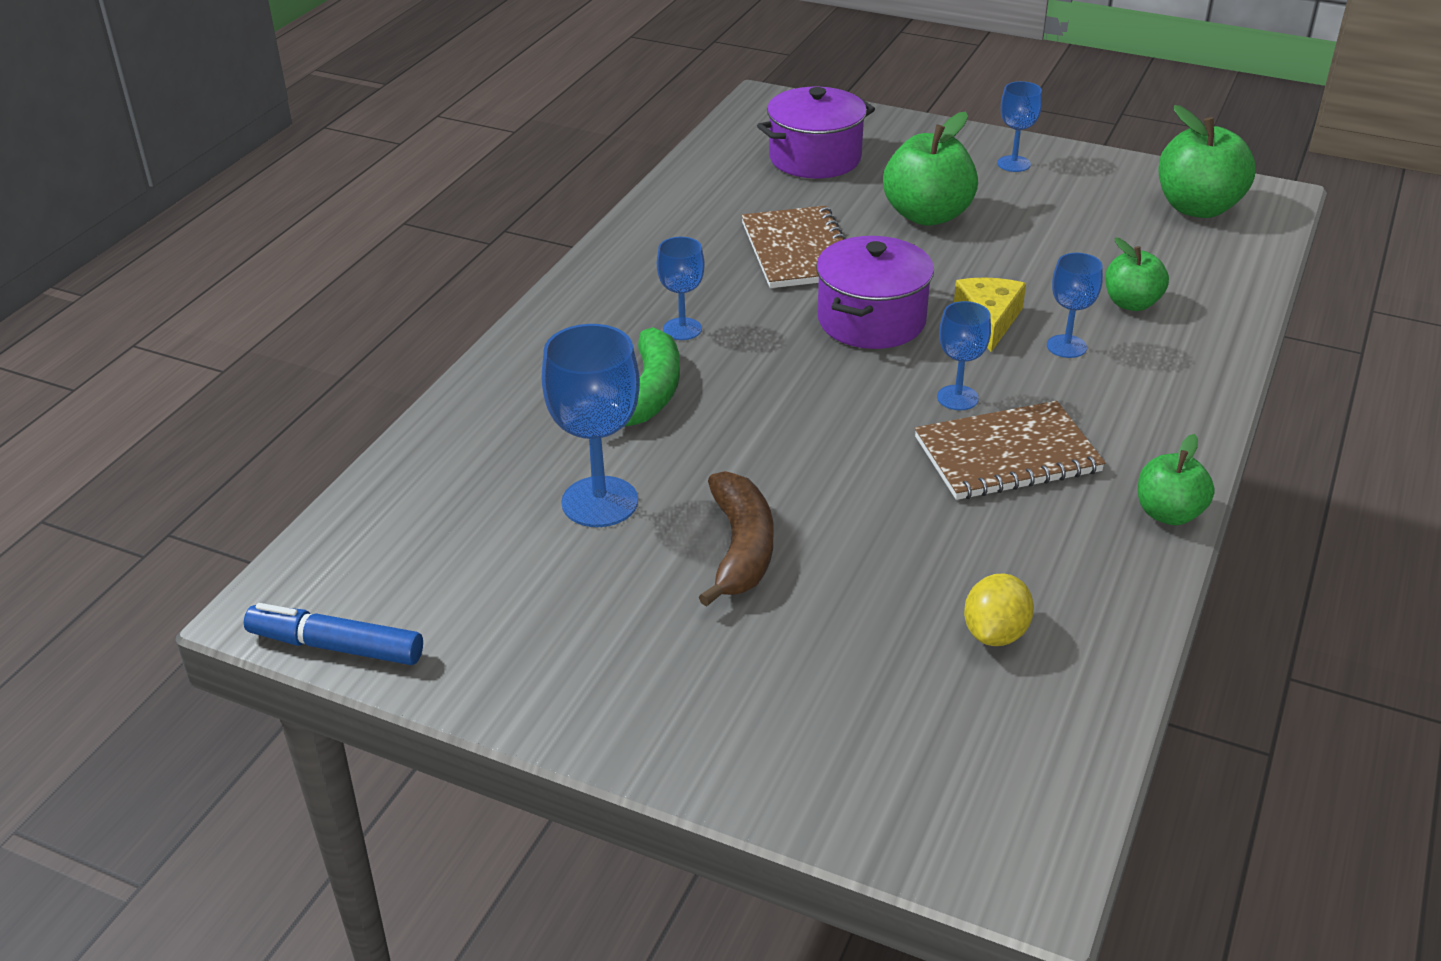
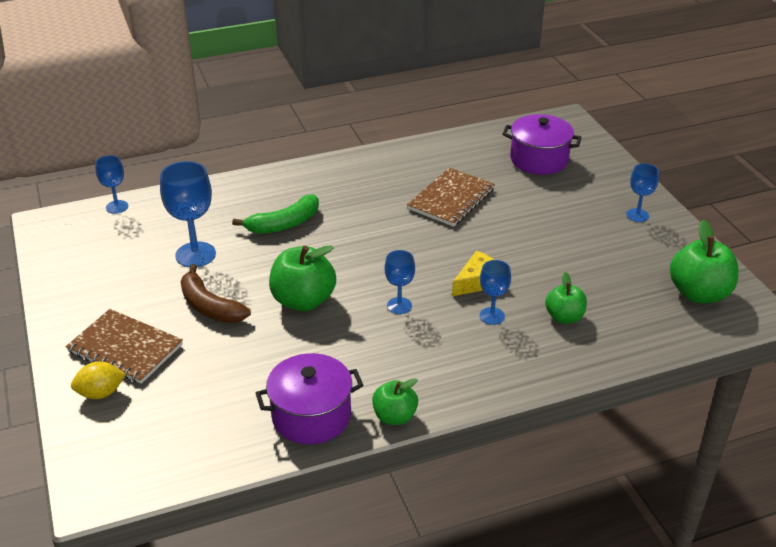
camera: 45 degrees right, 0 degrees up
(336, 646) = (41, 248): blue marker -> none
(682, 329) = (342, 205): blue goblet -> blue goblet (117, 207)
(741, 549) = (209, 306): brown banana -> brown banana turned 90 degrees clockwise
(871, 320) = (425, 249): purple pot -> purple pot (311, 416)
(927, 215) = (542, 216): green apple -> green apple (303, 301)
(995, 633) = (237, 406): yellow lemon -> yellow lemon (101, 393)
(1007, 455) = (374, 343): brown notebook -> brown notebook (125, 348)

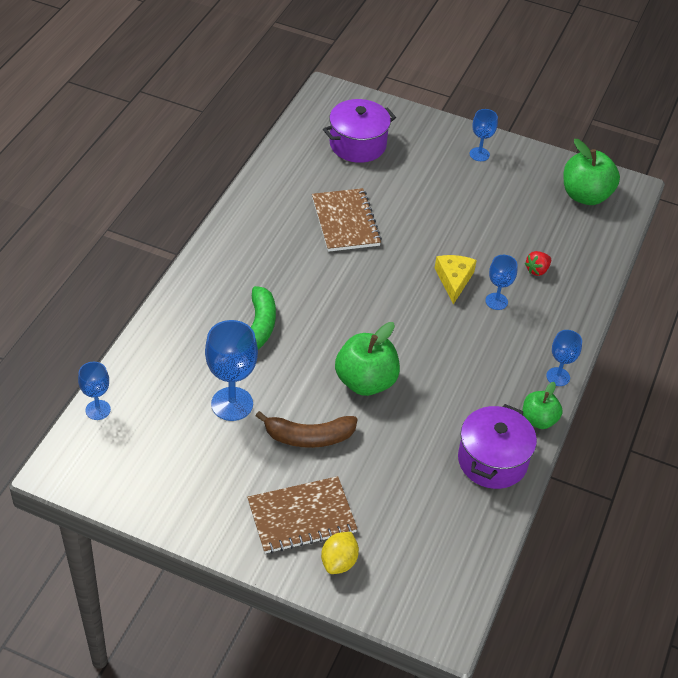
camera: 50 degrees left, 10 degrees up
(399, 306) = (432, 337): blue goblet -> blue goblet (558, 377)
(564, 317) = (537, 270): green apple -> red strawberry

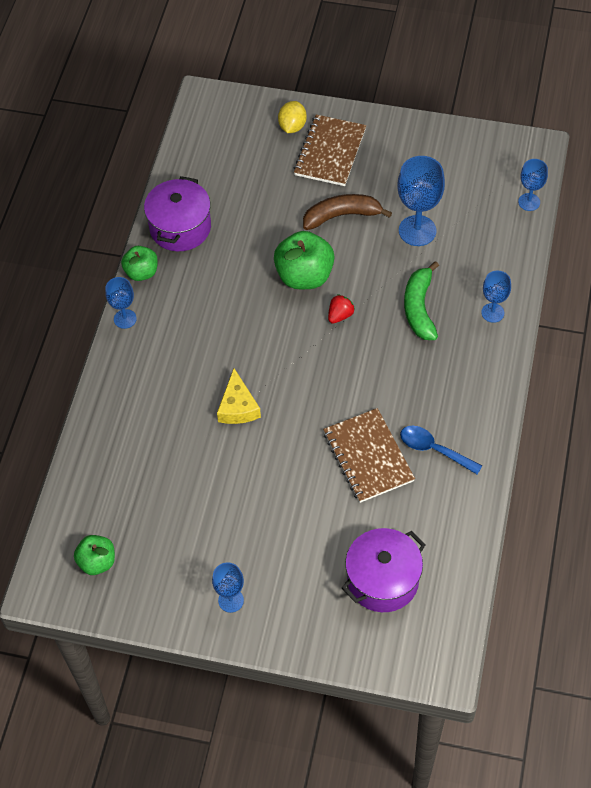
camera: 175 degrees right, 10 degrees up
(287, 216) = (434, 449): none -> blue spoon
(301, 517) = (330, 152): brown notebook -> brown notebook turned 45 degrees counterclockwise
(496, 301) = (191, 390): blue goblet -> blue goblet (492, 313)
(537, 270) = (150, 439): red strawberry -> red strawberry (340, 315)
(585, 195) = (97, 562): green apple -> green apple, size x0.61

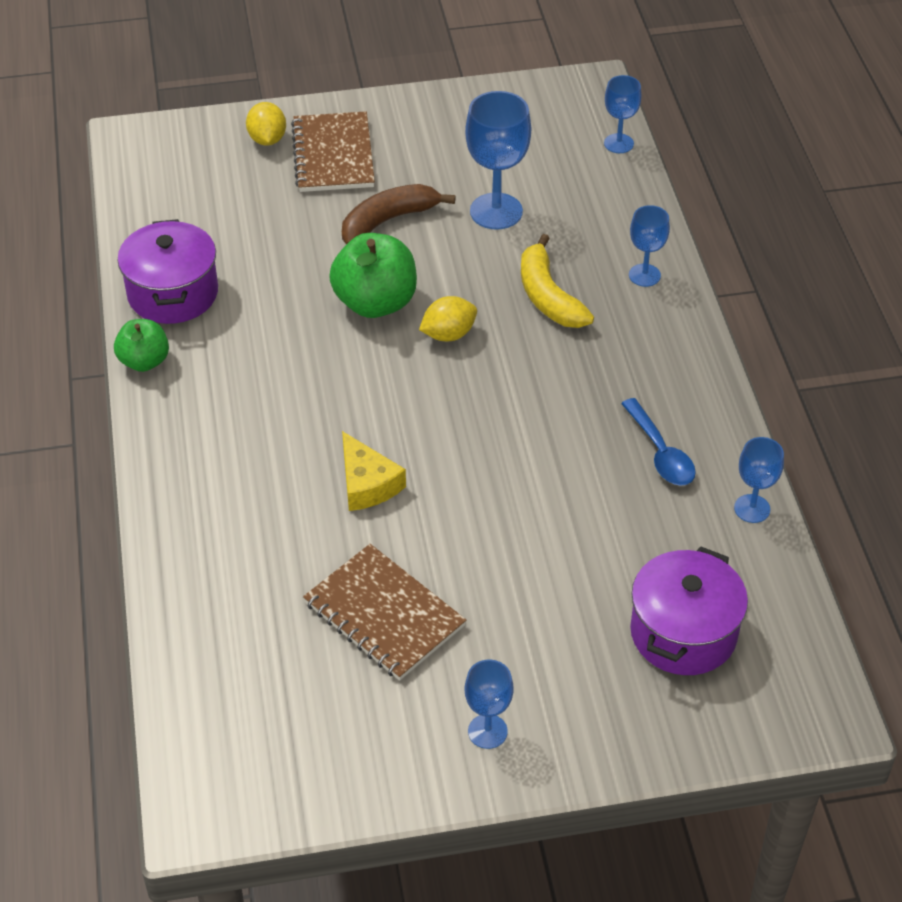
camera: 25 degrees left, 10 degrees down
(97, 562) = (264, 748): green apple -> none
(125, 319) = (148, 424): blue goblet -> blue goblet (752, 508)
(340, 315) = (448, 334): red strawberry -> yellow lemon
(368, 457) = (578, 489): brown notebook -> brown notebook (384, 615)
(419, 308) = (548, 296): green banana -> yellow banana
(434, 449) = (660, 453): blue spoon -> blue spoon turned 120 degrees counterclockwise

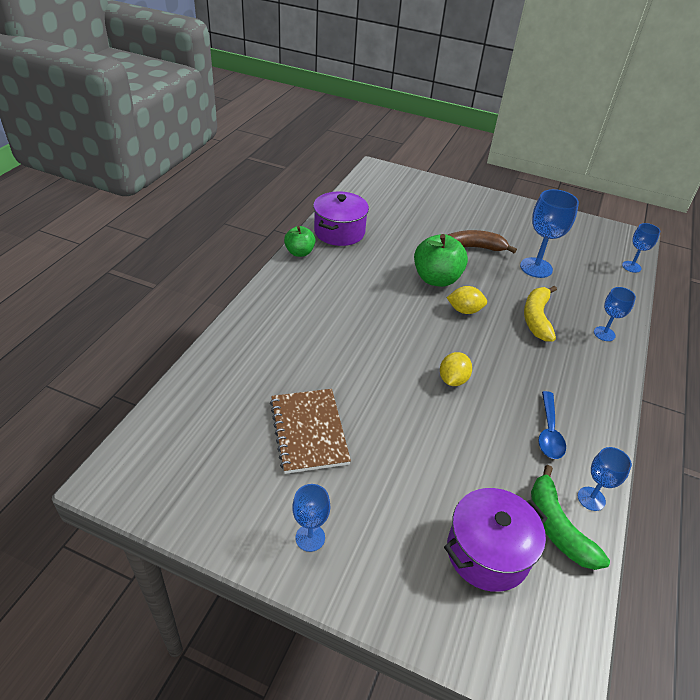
camera: 30 degrees right, 5 degrees down
(267, 139) = (440, 193): yellow lemon -> yellow lemon (453, 380)
(333, 155) = (467, 211): brown notebook -> none
(367, 483) = (359, 359): yellow cheese -> none
(736, 562) = (557, 527): none -> green banana

